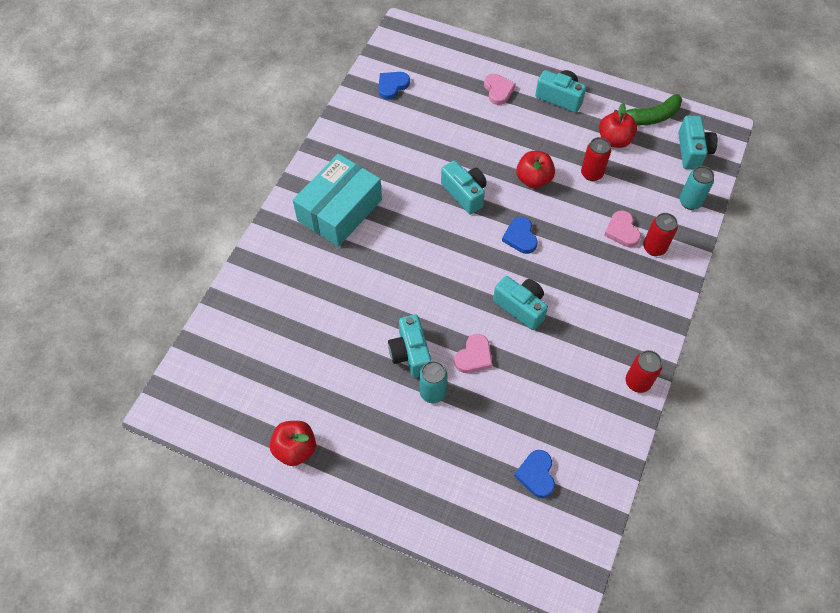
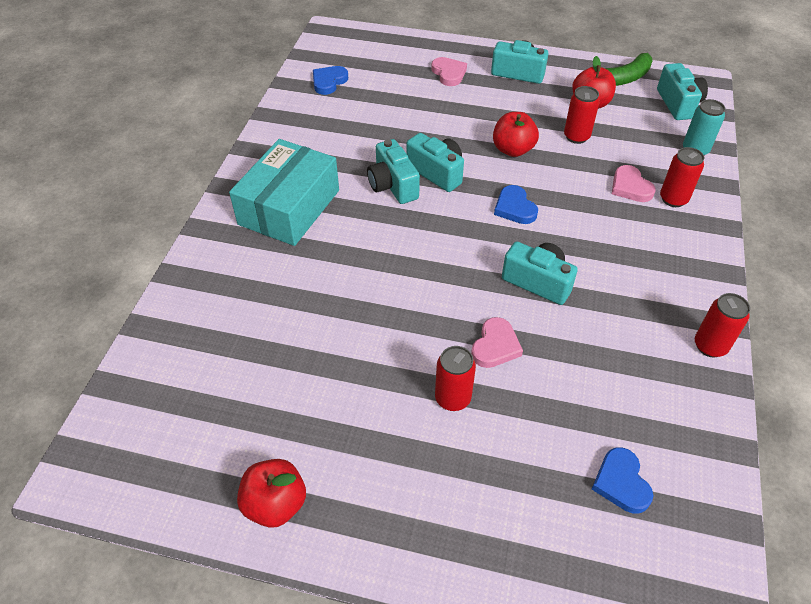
camera: 10 degrees left, 10 degrees down
(410, 353) = (412, 355): turquoise camera -> turquoise camera (393, 185)
(432, 392) = (452, 398): turquoise can -> red can

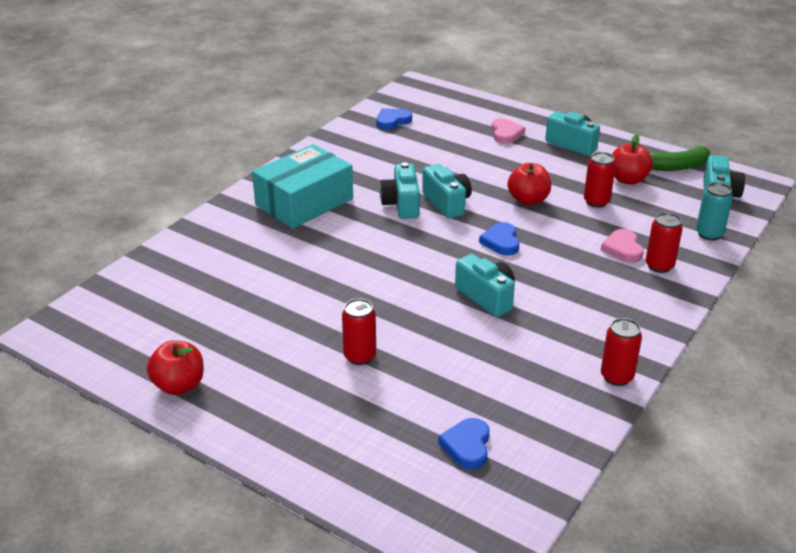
camera: 20 degrees right, 15 degrees down
(495, 346) = (419, 331): pink heart -> none

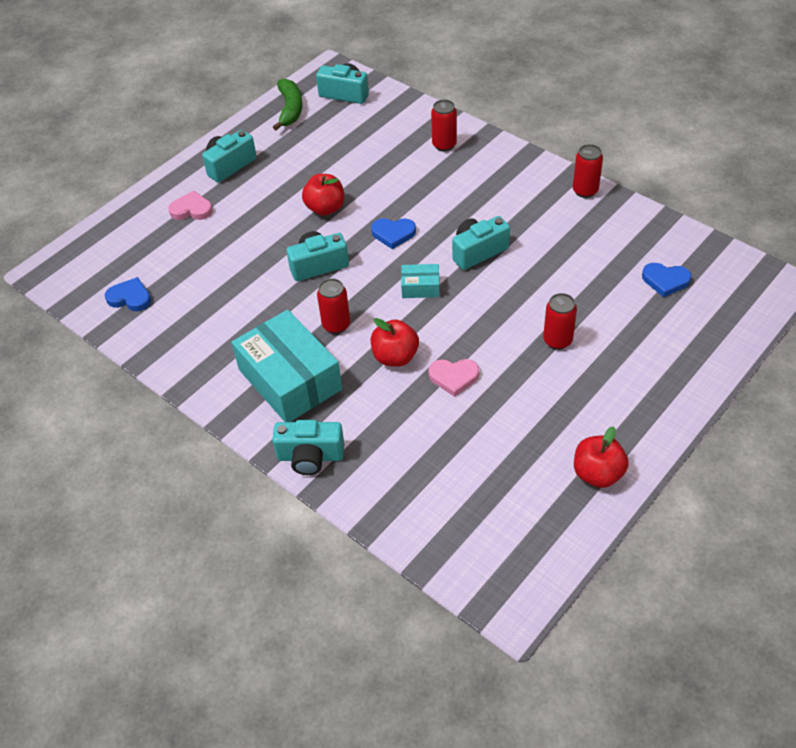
camera: 80 degrees left, 15 degrees up
(392, 121) = (130, 298): blue heart -> blue heart turned 135 degrees clockwise
(402, 204) = (313, 299): turquoise camera -> turquoise camera (310, 456)
(426, 263) = (420, 287): none -> turquoise box
(596, 202) = (338, 165): red can -> red can (336, 325)
(622, 249) = (416, 161): pink heart -> pink heart (453, 377)
(628, 180) = (305, 140): red apple -> red apple (395, 357)
(709, 234) = (402, 110): turquoise can -> none

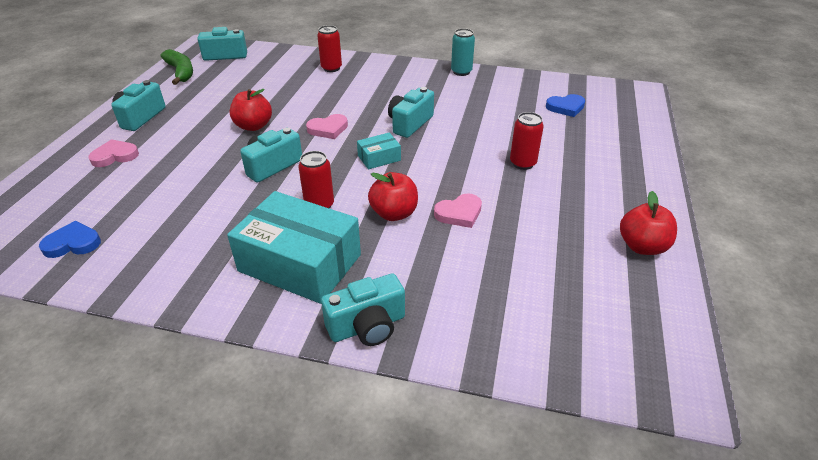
camera: 30 degrees left, 10 degrees down
(393, 234) = (328, 129): blue heart -> pink heart
(585, 191) = (461, 72): red can -> turquoise can

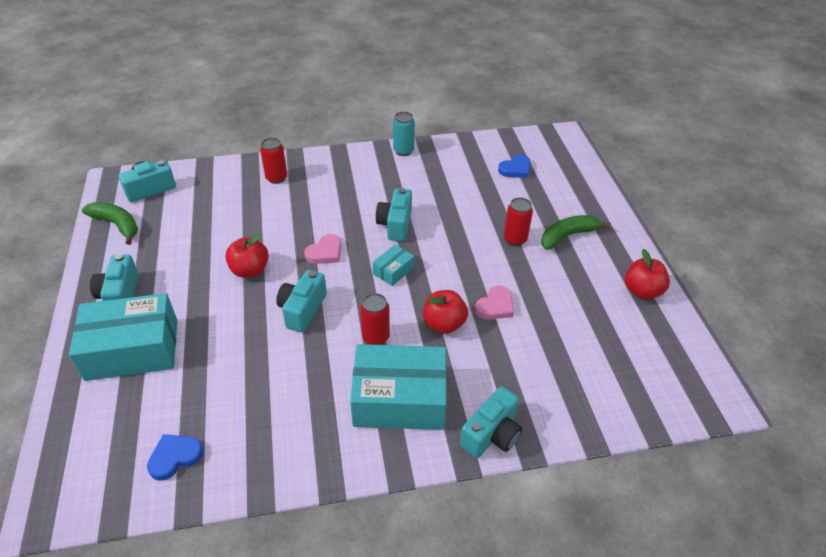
camera: 25 degrees left, 5 degrees up
(115, 156) = (132, 349): pink heart -> turquoise box
(585, 174) = (567, 236): none -> green banana

